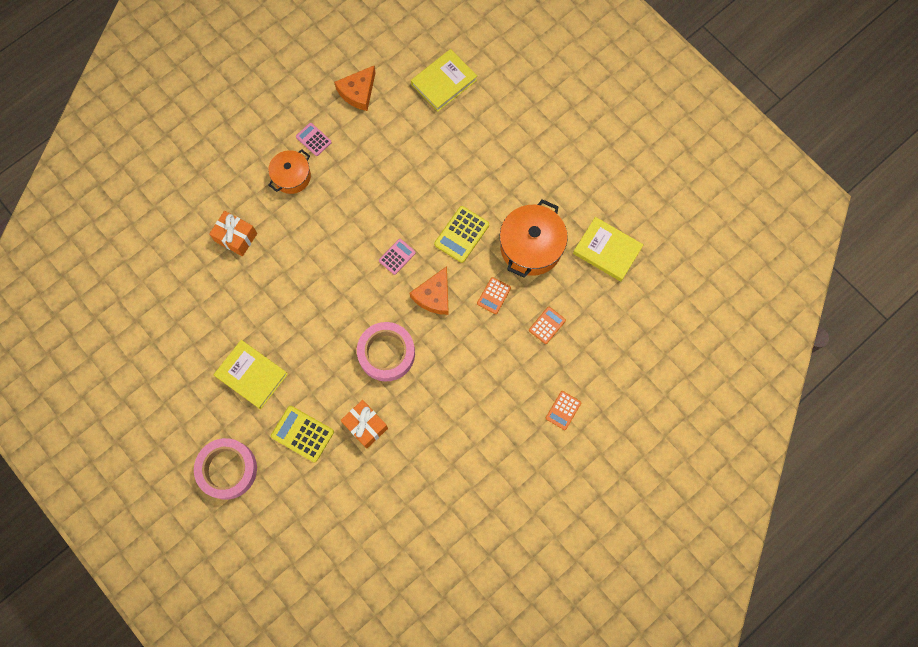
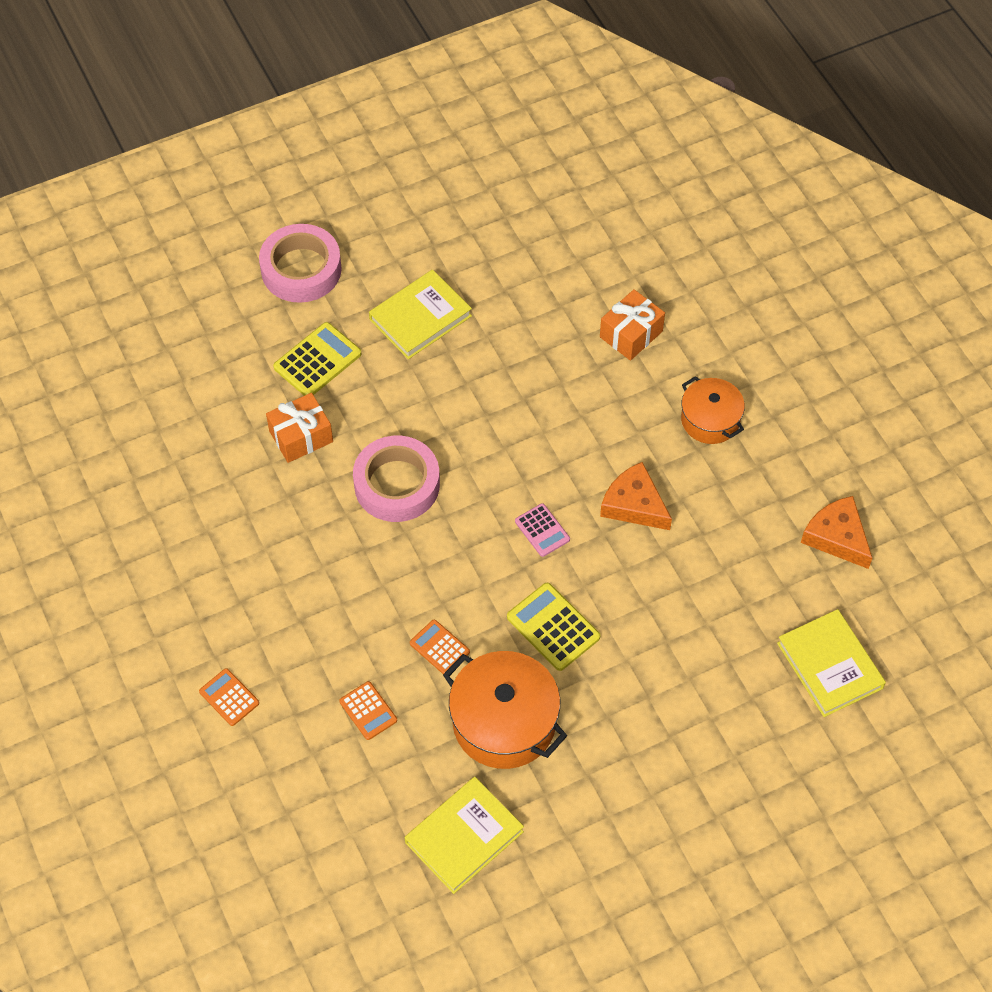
camera: 105 degrees right, 15 degrees down
(313, 139) = (766, 460): pink calculator -> none
(434, 296) = (465, 566): orange cheese -> orange cheese (634, 504)

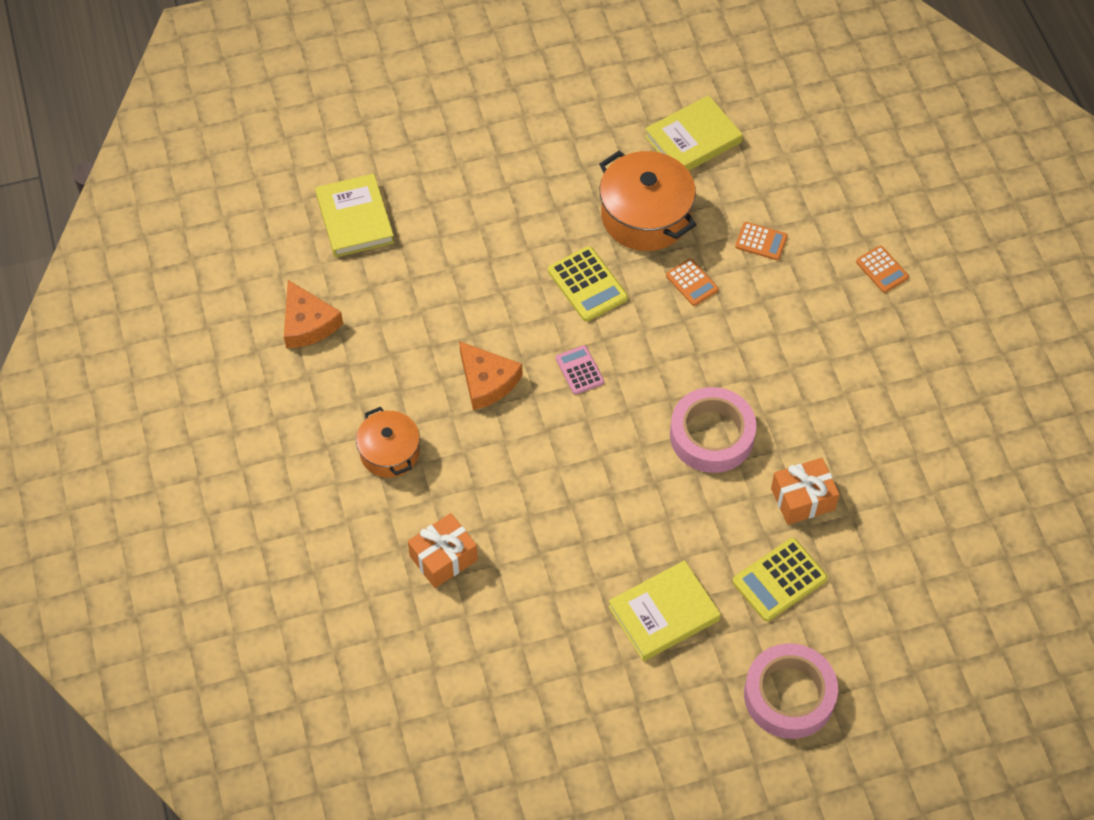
camera: 170 degrees left, 0 degrees up
(368, 711) = (761, 241): orange calculator -> orange calculator turned 135 degrees clockwise

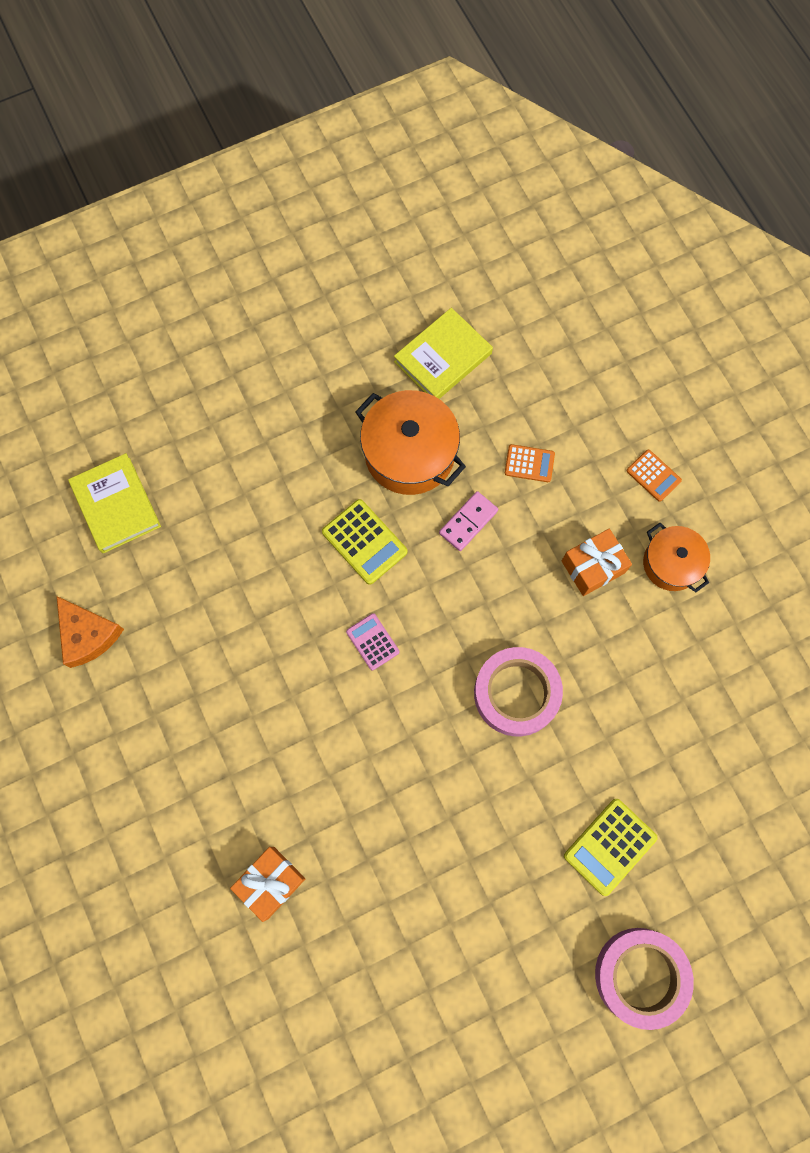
camera: 10 degrees left, 15 degrees up
(389, 452) = (196, 770): orange pot -> orange pot (671, 563)
(487, 381) = (281, 670): orange cheese -> none
(664, 613) = (502, 905): yellow book -> none
(692, 283) = (468, 522): orange calculator -> pink domino
(802, 499) = (617, 750): orange gift -> orange gift (593, 567)

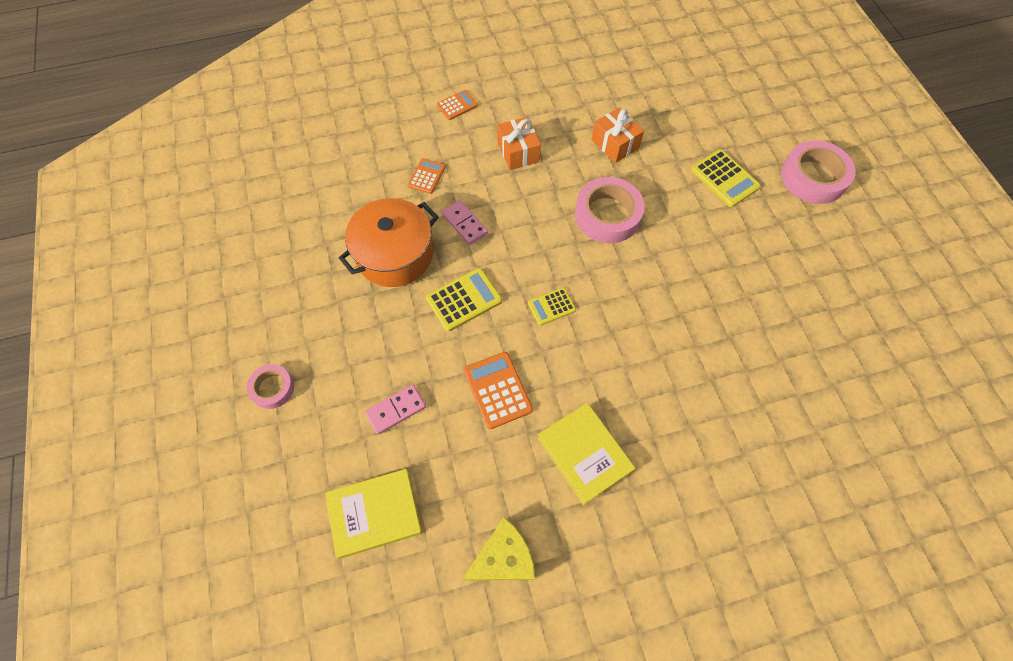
camera: 80 degrees left, 10 degrees down
(87, 635) = (503, 558): orange cheese -> yellow cheese
(223, 499) = (396, 410): none -> pink domino
(230, 374) = (272, 388): none -> pink tape
(260, 599) = (497, 390): none -> orange calculator
(270, 882) = (748, 414): orange gift -> orange gift (615, 144)
(372, 642) = (551, 306): pink calculator -> yellow calculator
(443, 357) = (318, 218): yellow book -> yellow book (584, 454)
(671, 563) = (525, 108): orange pot -> none

